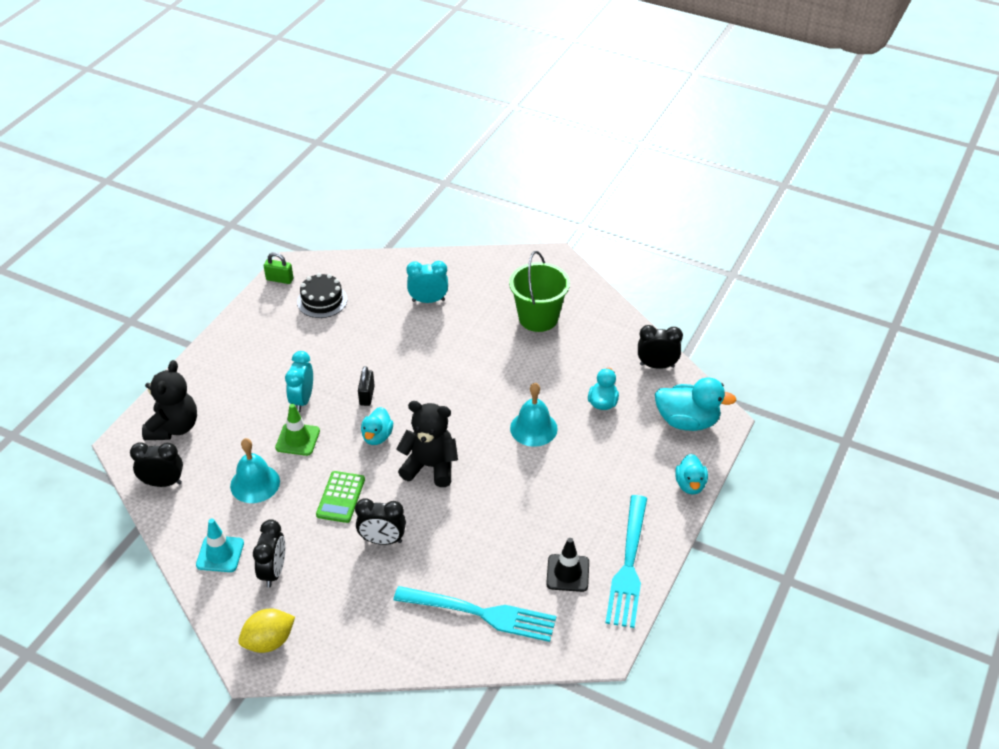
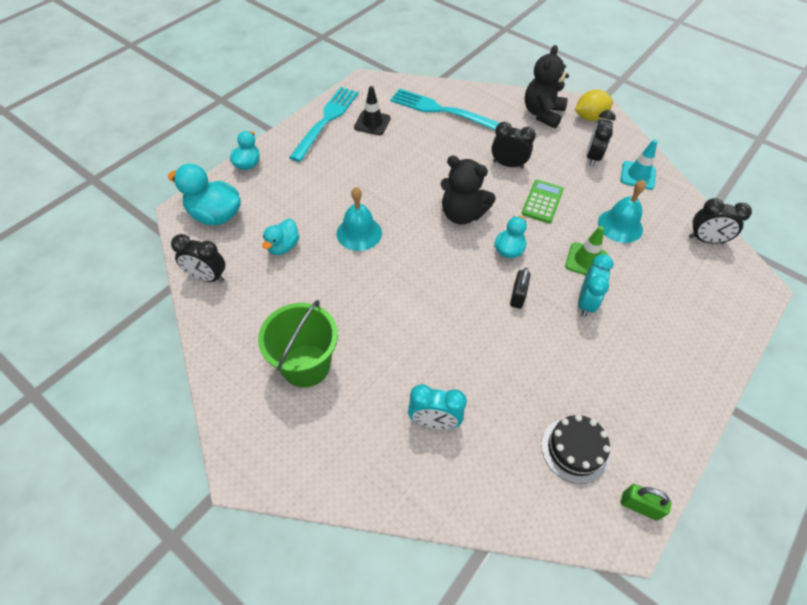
camera: 170 degrees left, 10 degrees up
(174, 427) = (715, 294): black teddy bear -> black teddy bear (542, 114)

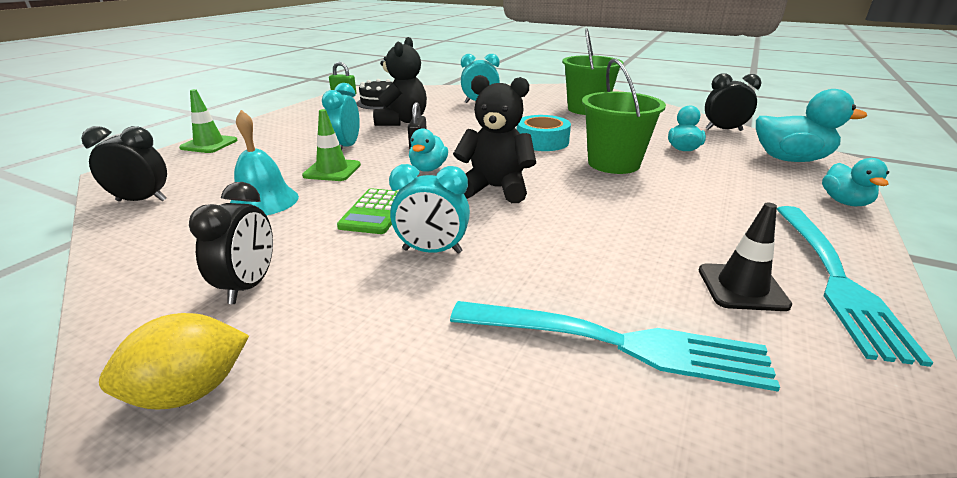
camera: 170 degrees right, 25 degrees down
(359, 233) = (613, 163): turquoise bell -> green bucket
(399, 283) = (542, 141): none -> turquoise tape
(508, 164) = (432, 251): black clock -> turquoise clock
(542, 114) = (335, 379): black teddy bear -> black teddy bear (402, 121)
(638, 175) = (173, 265): turquoise traffic cone -> none
(725, 335) = (209, 144): none -> green traffic cone

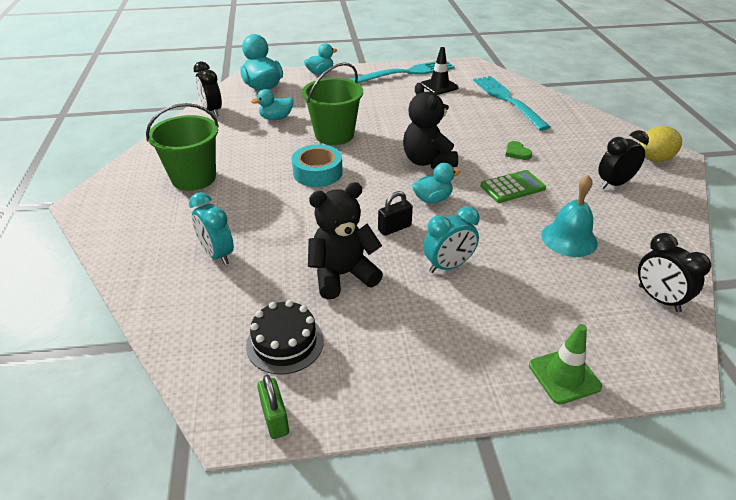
camera: 125 degrees left, 10 degrees up
(190, 391) = (654, 159): yellow lemon -> yellow lemon turned 45 degrees counterclockwise
(332, 170) = (494, 241): green traffic cone -> none
(432, 251) = (517, 152): turquoise clock -> green heart

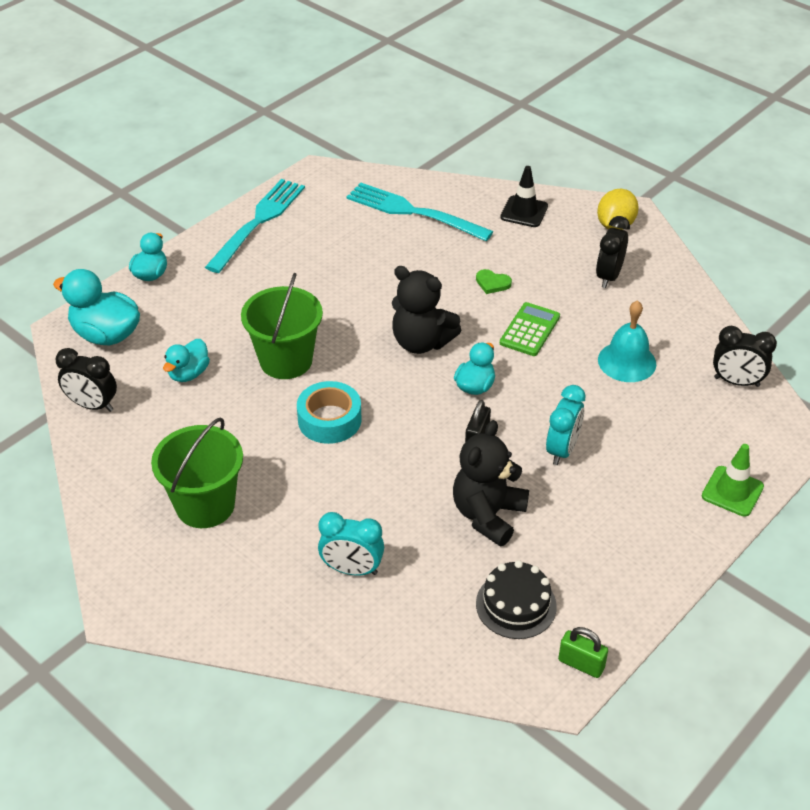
camera: 40 degrees left, 5 degrees up
(439, 86) = (319, 226): black traffic cone -> black traffic cone (524, 212)

